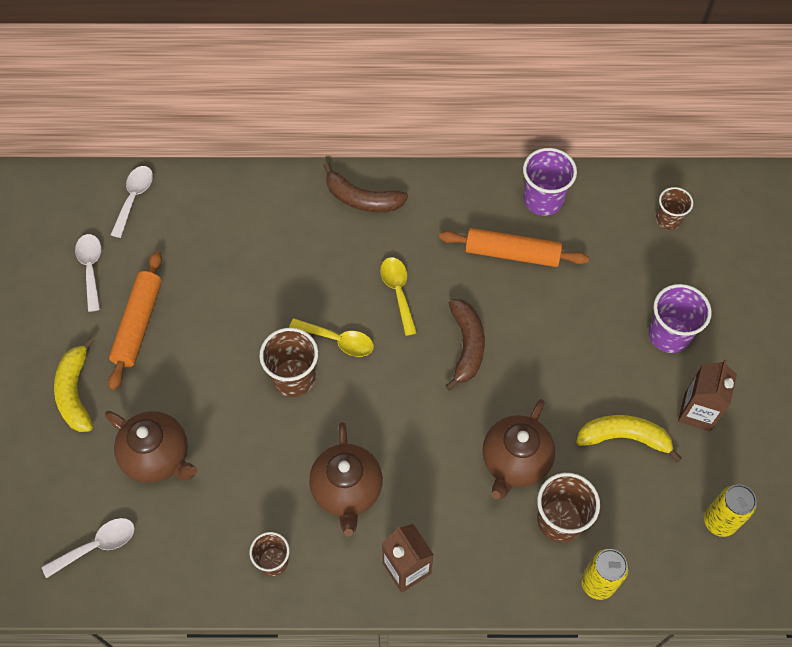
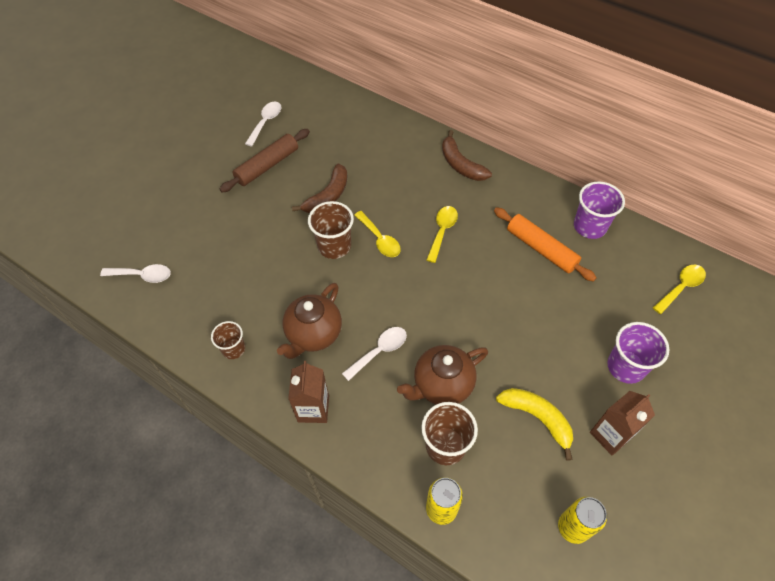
camera: 35 degrees right, 5 degrees down
(75, 392) = (202, 184): yellow banana -> none
(134, 198) = (320, 97): white spoon -> white spoon (379, 351)
(138, 324) = (267, 166): orange rolling pin -> brown rolling pin
(158, 457) = (217, 246): brown teapot -> none
(466, 346) = (464, 290): brown banana -> brown banana (328, 196)
(668, 219) = (681, 287): brown cup -> yellow spoon

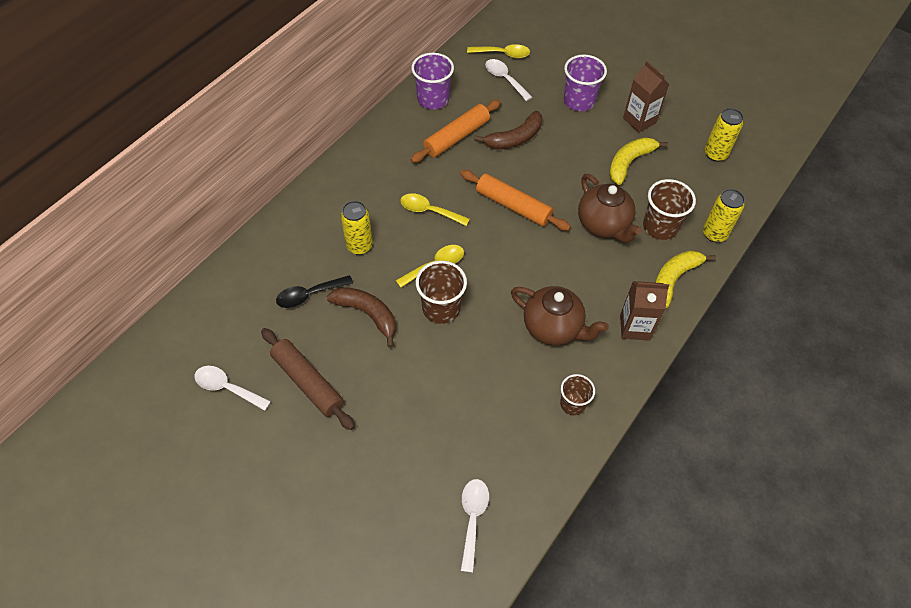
camera: 90 degrees left, 0 degrees up
(346, 158) = (309, 295): none -> black spoon
(373, 454) = (674, 279): none -> yellow banana
(379, 351) = (571, 271): white spoon -> white spoon (505, 79)
(398, 184) = (359, 246): none -> yellow can
(457, 300) = (513, 206): none -> orange rolling pin
(461, 164) = (339, 187): brown banana -> brown banana (514, 138)
(681, 287) = (503, 54): yellow spoon -> yellow spoon turned 135 degrees clockwise

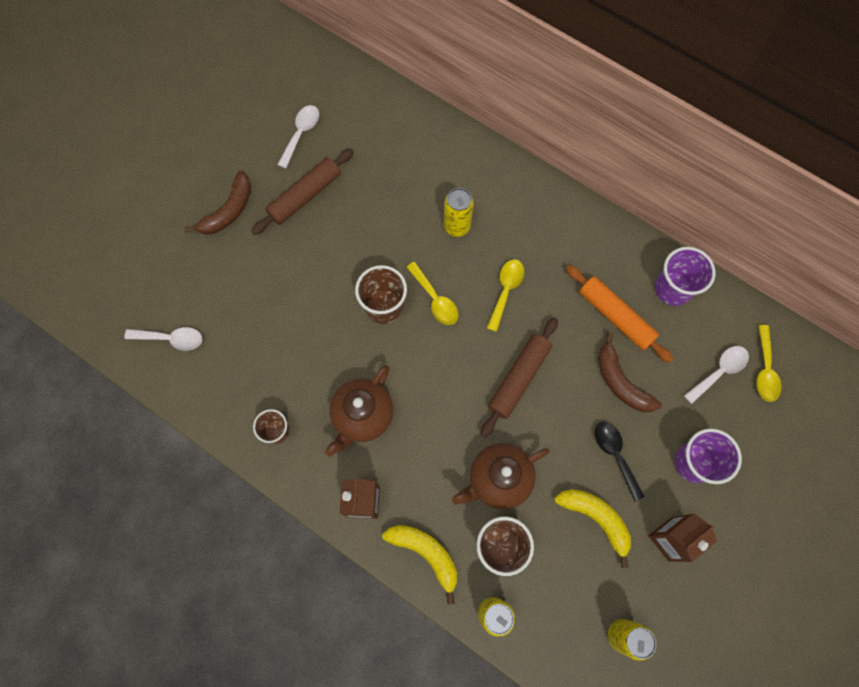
camera: 90 degrees right, 15 degrees up
(309, 295) = (397, 187): black spoon -> black spoon (615, 455)
(367, 314) = (376, 240): brown banana -> brown banana (228, 211)
(513, 206) = (518, 378): orange rolling pin -> brown rolling pin

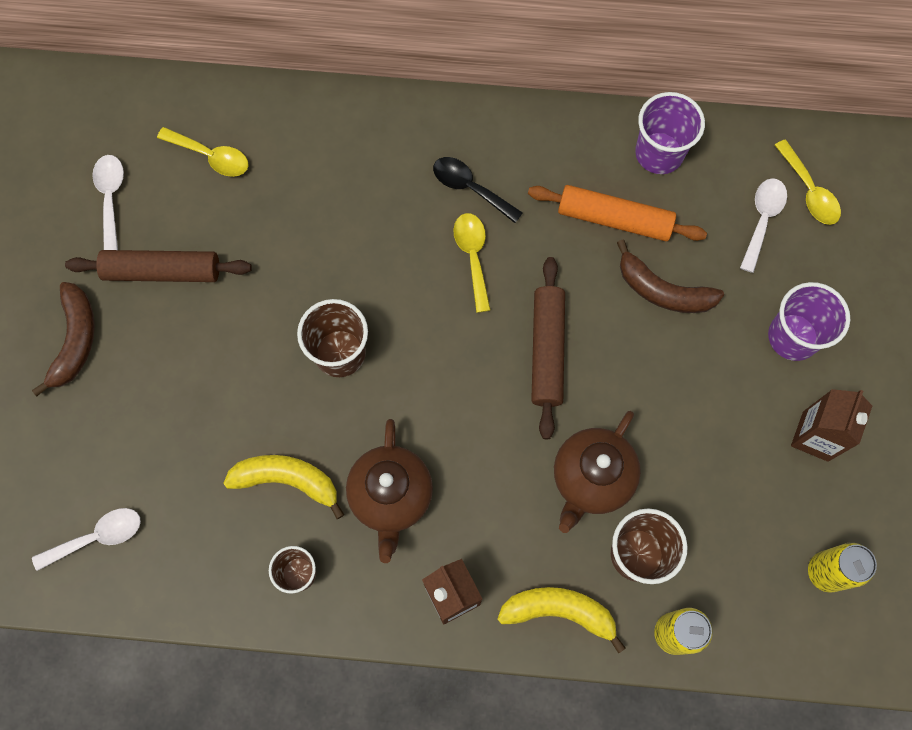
camera: 30 degrees left, 0 degrees up
(305, 196) = (162, 271): brown rolling pin -> brown rolling pin turned 75 degrees clockwise
(435, 299) = (396, 311): yellow spoon -> yellow spoon (211, 156)
(457, 226) = (370, 211): yellow can -> none
(596, 518) = (724, 460): yellow banana -> yellow banana (287, 480)
(615, 455) = (704, 377): black spoon -> black spoon (470, 188)

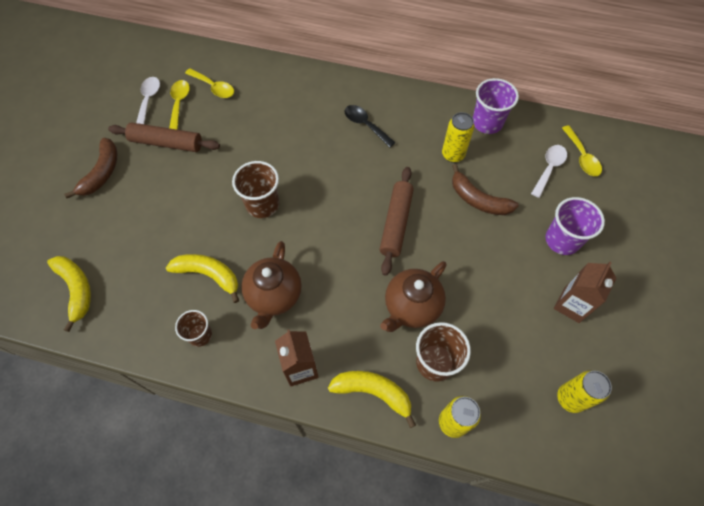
camera: 10 degrees right, 10 degrees down
(97, 537) = (76, 289): white spoon -> yellow banana
(473, 257) = (359, 163): yellow spoon -> yellow spoon (179, 104)
(614, 219) = (453, 155): orange rolling pin -> yellow can

